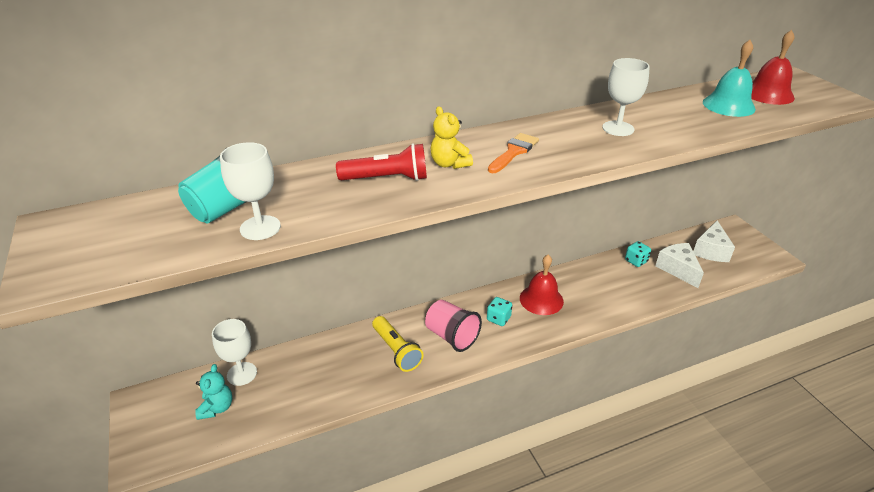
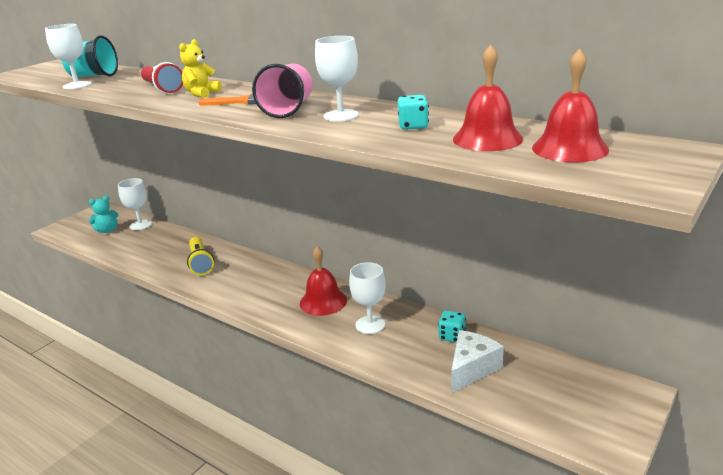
camera: 60 degrees right, 10 degrees down
(396, 350) = (200, 263): yellow flashlight -> yellow flashlight turned 45 degrees counterclockwise
(451, 336) = (234, 278): pink cup -> pink cup (288, 110)
(498, 319) = (275, 290): turquoise dice -> turquoise dice (413, 126)
(594, 289) = (370, 325): none -> white goblet
(711, 251) = (547, 385): white cheese -> none
(728, 105) = (487, 139): turquoise bell -> red bell

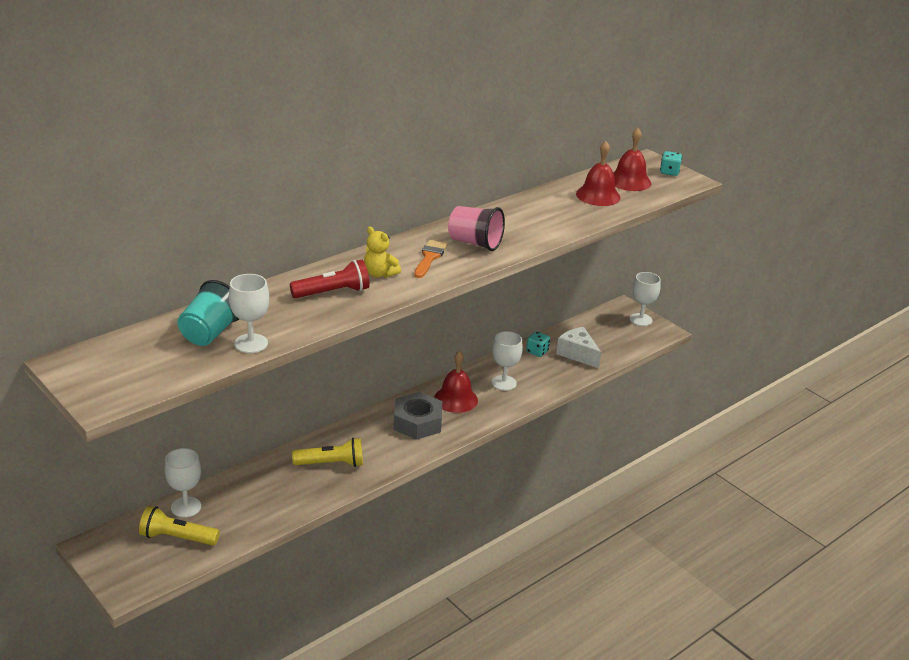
camera: 80 degrees left, 5 degrees up
(107, 230) = (177, 537): turquoise teddy bear -> yellow flashlight
(274, 289) = (417, 422): none -> grey nut
(341, 116) = (510, 227): white goblet -> white goblet (640, 320)
(413, 126) = (556, 209): turquoise dice -> turquoise dice (669, 172)

